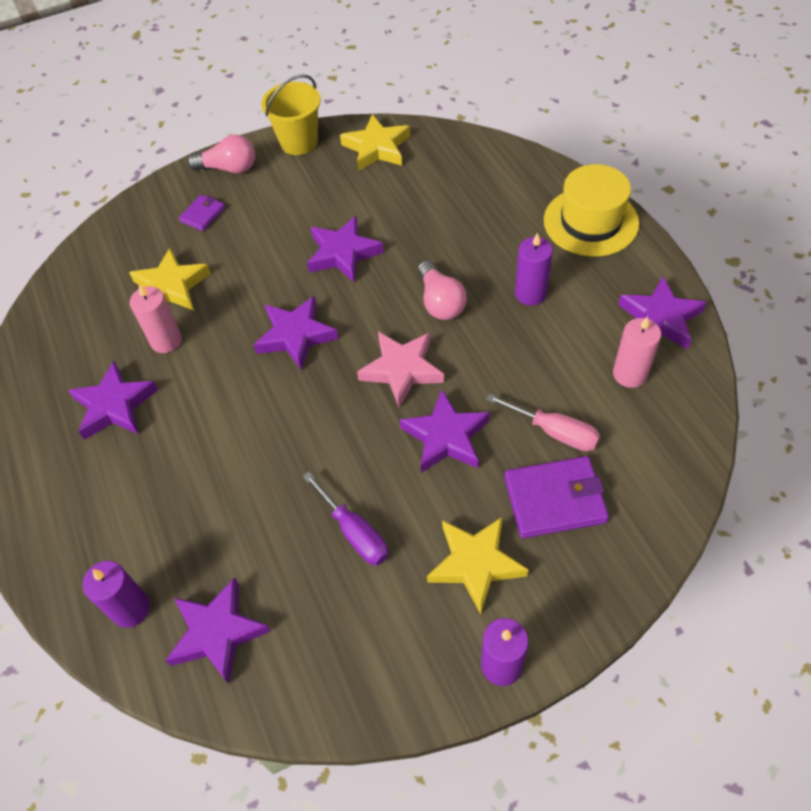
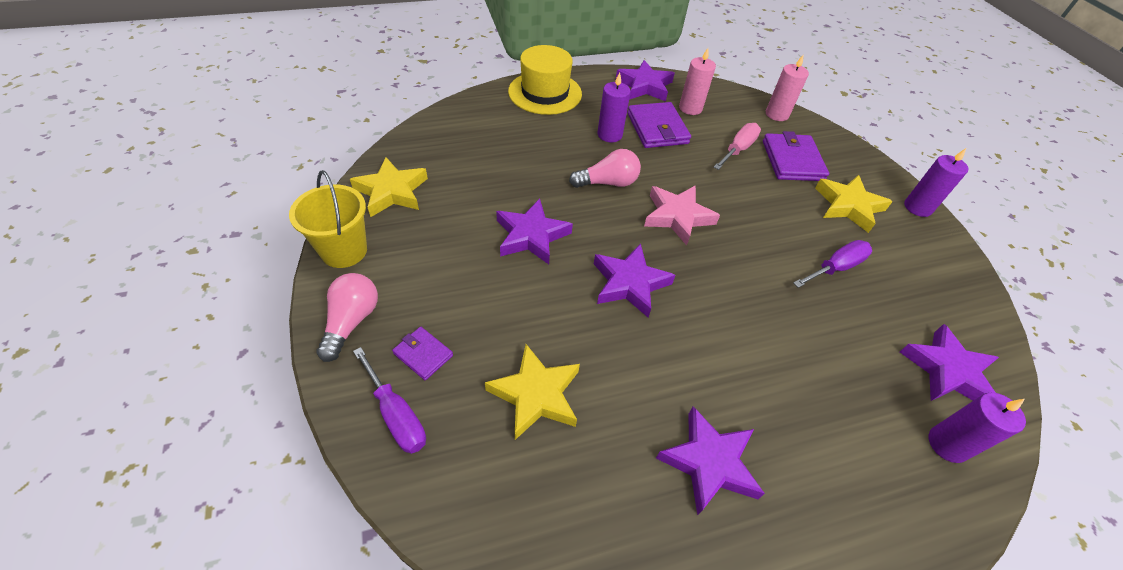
camera: 90 degrees left, 5 degrees down
(151, 214) = (396, 415): none -> purple screwdriver
(166, 341) = (619, 403): pink candle -> pink candle (776, 114)
(446, 437) = (743, 202): purple star -> none
(564, 340) = (657, 128): none -> purple wallet

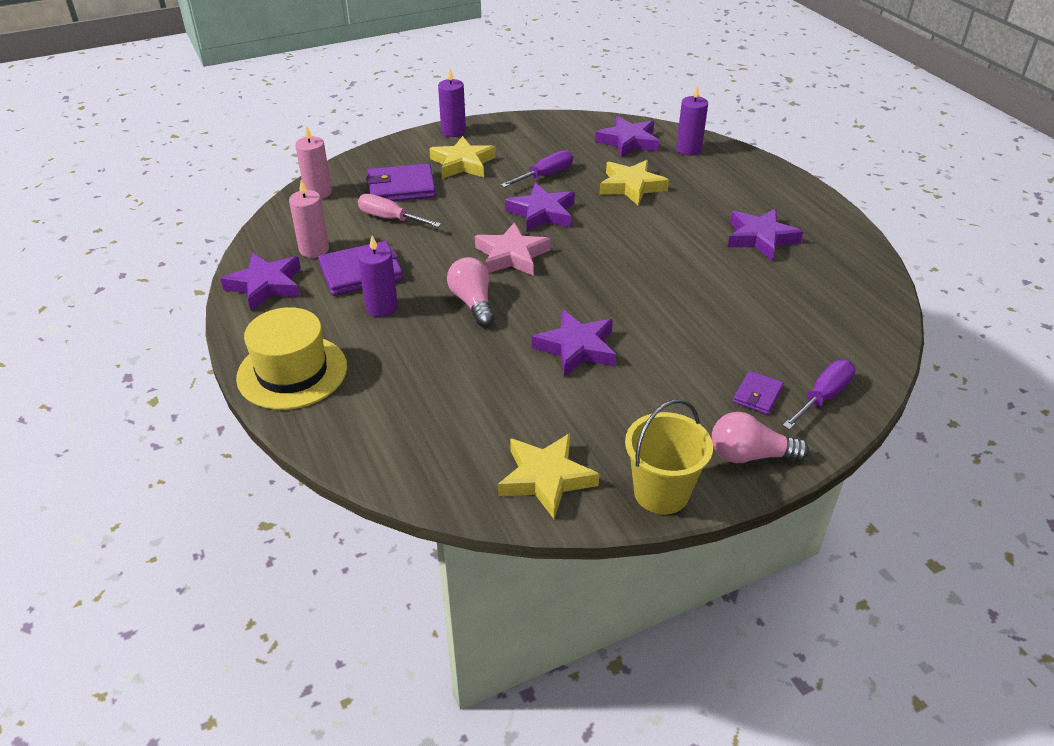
camera: 95 degrees left, 10 degrees down
(536, 395) = (756, 321): yellow star -> yellow star (631, 186)
(629, 283) = (613, 280): purple star -> purple star (542, 213)
(836, 268) = (545, 176): purple screwdriver -> purple screwdriver turned 90 degrees clockwise

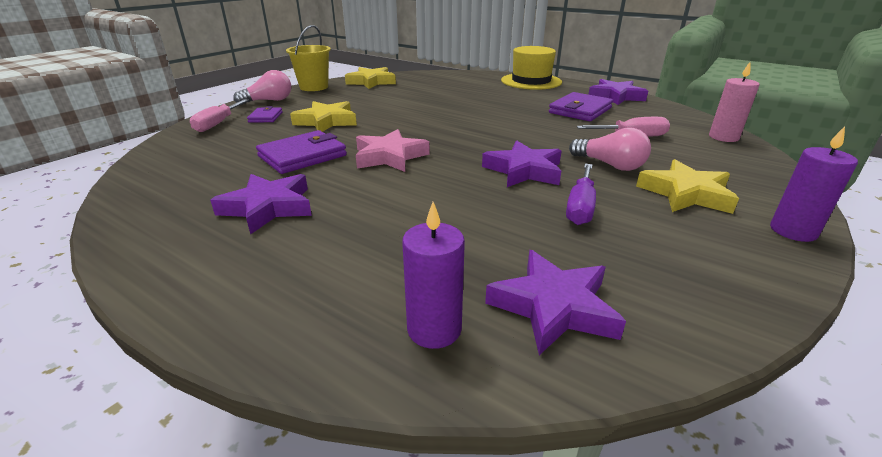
camera: 150 degrees right, 10 degrees down
(314, 249) = (633, 112): pink candle -> none
(381, 307) = (536, 102): purple candle -> none
(401, 188) = (679, 157): purple wallet -> purple wallet (302, 156)
(473, 302) = (487, 114): pink light bulb -> pink light bulb (610, 165)
(511, 255) = (501, 138): pink star -> pink star (389, 156)
(576, 348) = (396, 111): purple star -> none
(631, 186) = (465, 225): yellow star -> yellow star (326, 121)
(823, 397) = (218, 124): purple screwdriver -> pink screwdriver

